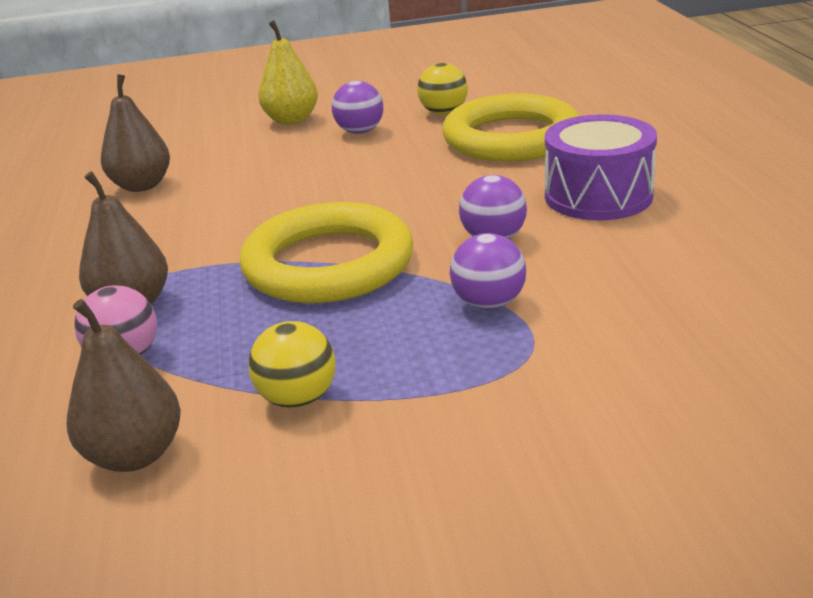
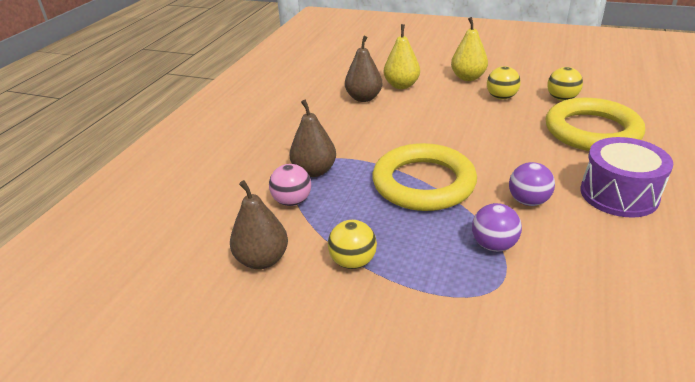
camera: 30 degrees right, 5 degrees up
(193, 154) = (401, 85): none -> yellow pear
(360, 132) = (501, 97): purple ball -> yellow ball

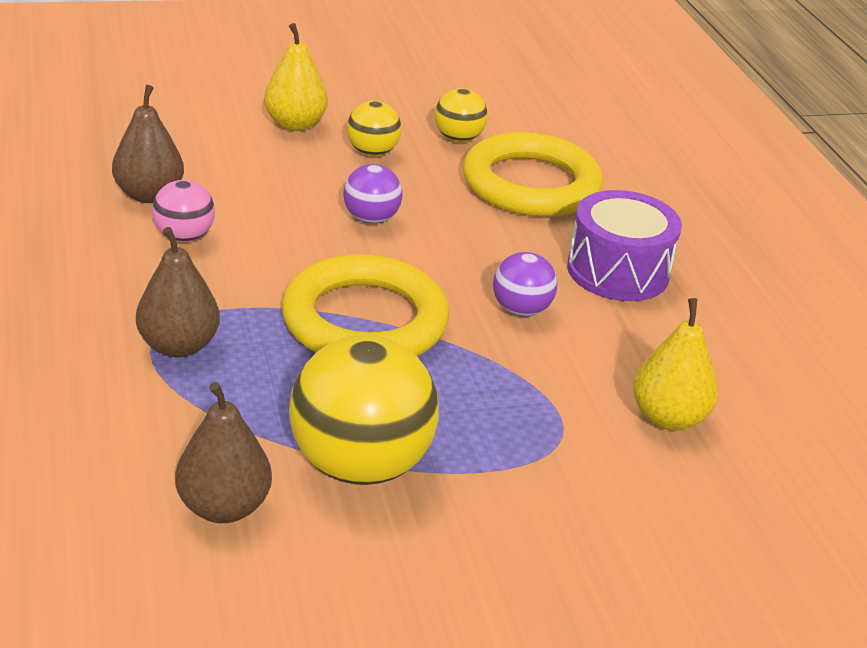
camera: 40 degrees left, 0 degrees up
(292, 201) = (187, 405): pink ball -> pink ball (184, 237)
(353, 262) = (360, 465): yellow ball -> yellow ball, size x1.93
(401, 85) = (196, 158): yellow pear -> yellow pear (668, 418)
(493, 245) = (521, 383): purple ball -> purple ball (371, 219)

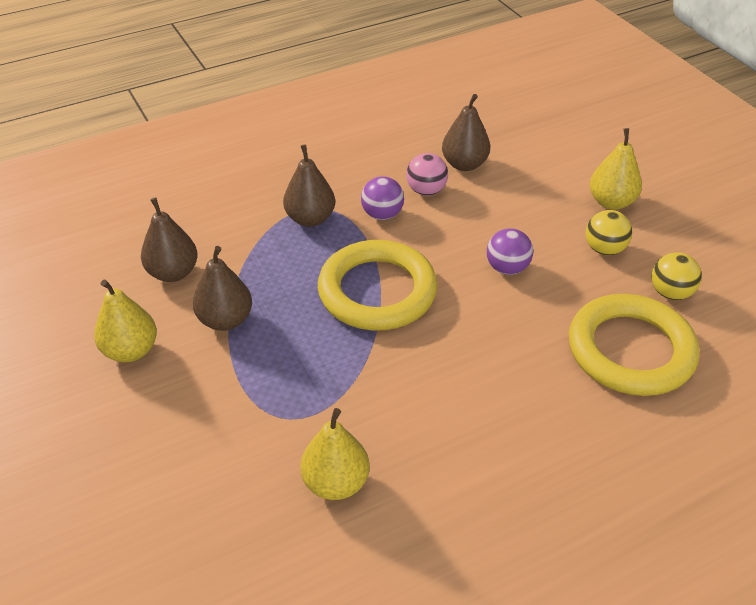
camera: 80 degrees right, 10 degrees up
(360, 465) = (225, 320): yellow ball -> brown pear
(384, 576) = (131, 350): none -> yellow pear
(521, 310) = (435, 372): purple ball -> purple ball (382, 214)
(618, 271) = (529, 427): purple drum -> none

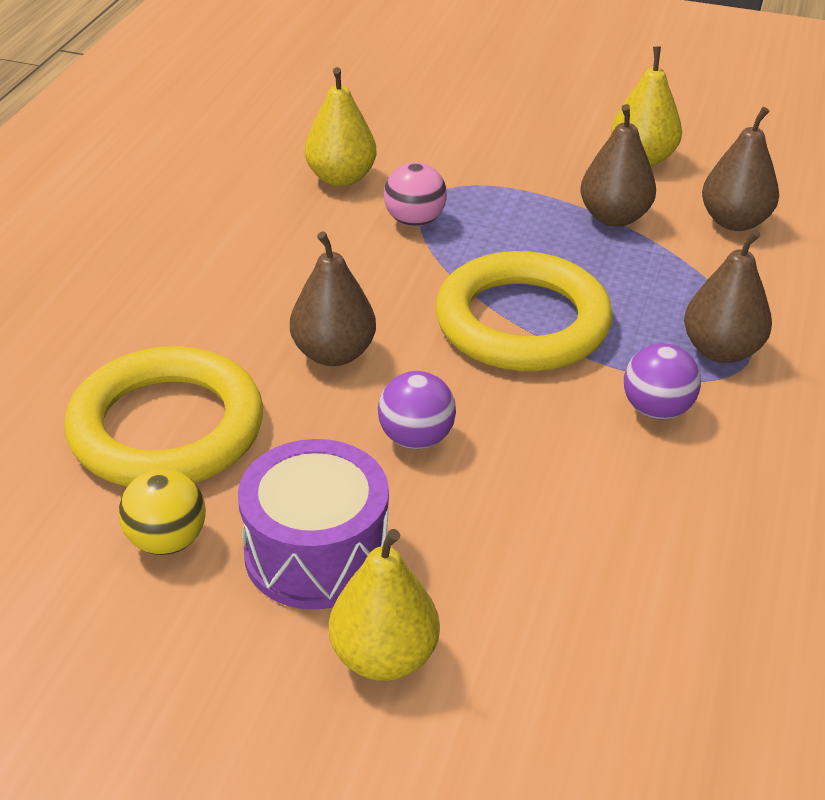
camera: 135 degrees right, 5 degrees down
(426, 190) = (661, 482): pink ball -> pink ball (414, 221)
(464, 164) = (680, 569): brown pear -> brown pear (333, 353)
(604, 249) = (316, 553): yellow ball -> purple drum

